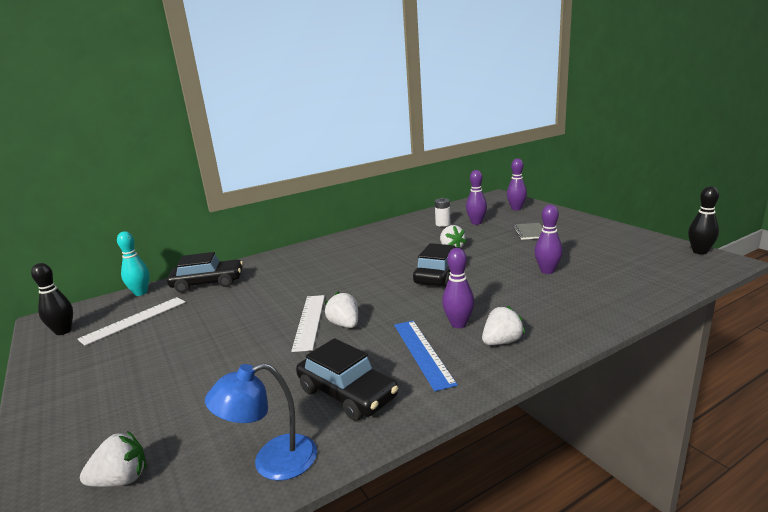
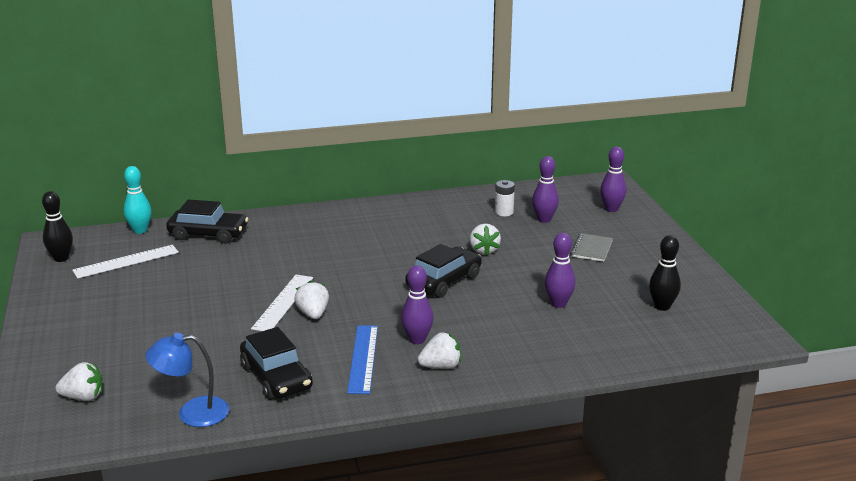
camera: 15 degrees right, 5 degrees up
(700, 252) = (750, 321): black bowling pin -> black bowling pin (662, 306)

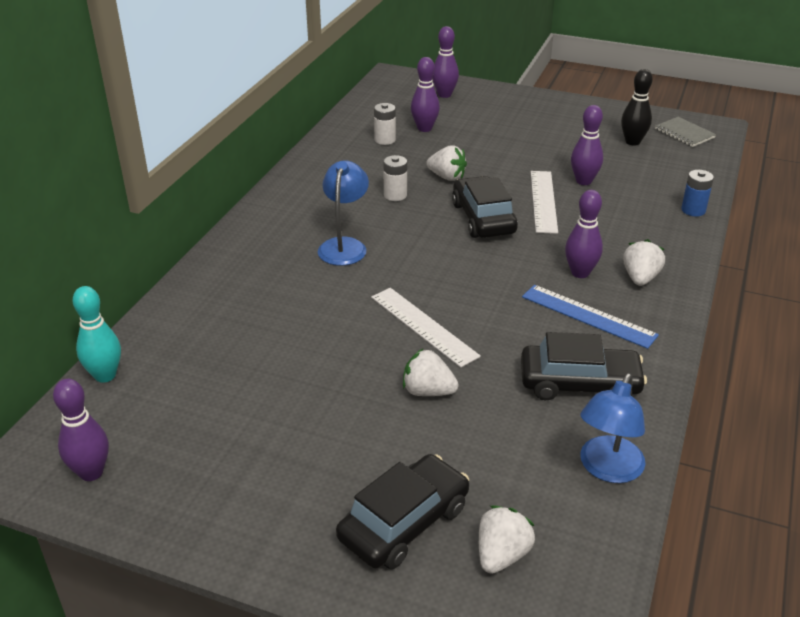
camera: 55 degrees left, 10 degrees up
(61, 258) = (91, 472): black bowling pin -> purple bowling pin
(126, 261) = (179, 413): white ruler -> white ruler (543, 201)
(208, 234) = (191, 324): black car -> black car (404, 523)
(313, 314) = (469, 315): white strawberry -> white strawberry (428, 391)
(345, 247) = (344, 246): none -> blue lamp
(431, 241) = (395, 195): none -> white battery
(581, 364) = (693, 210): none -> blue battery
(591, 249) = (504, 130): grey notebook -> grey notebook (684, 133)

